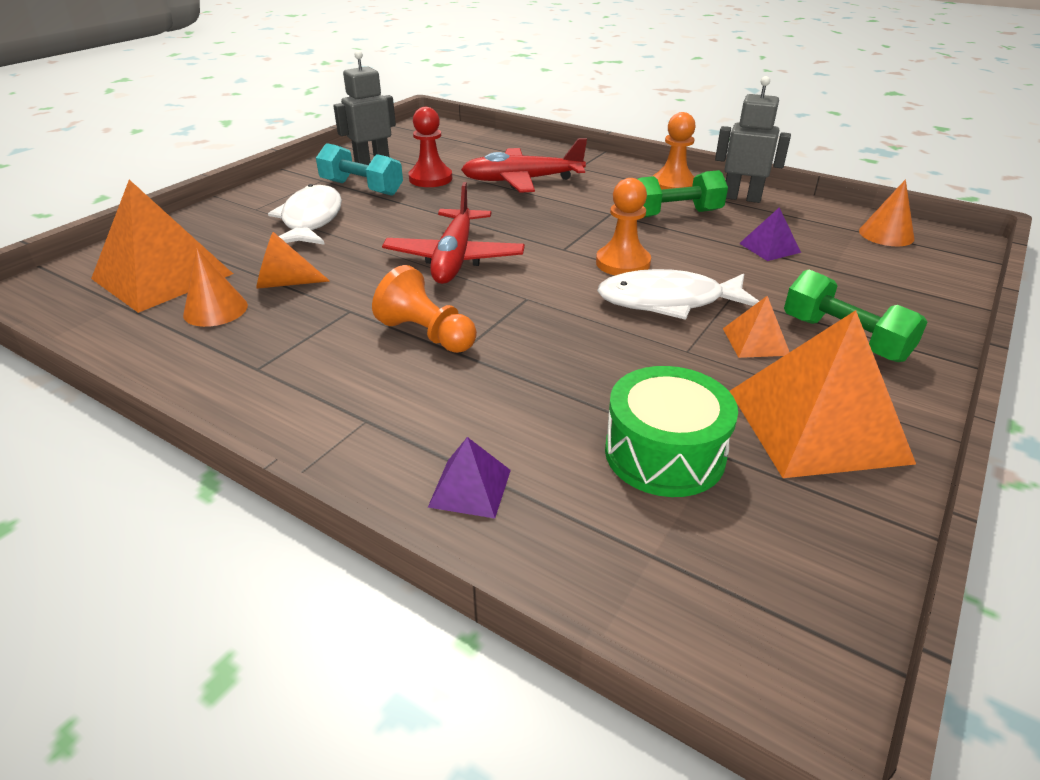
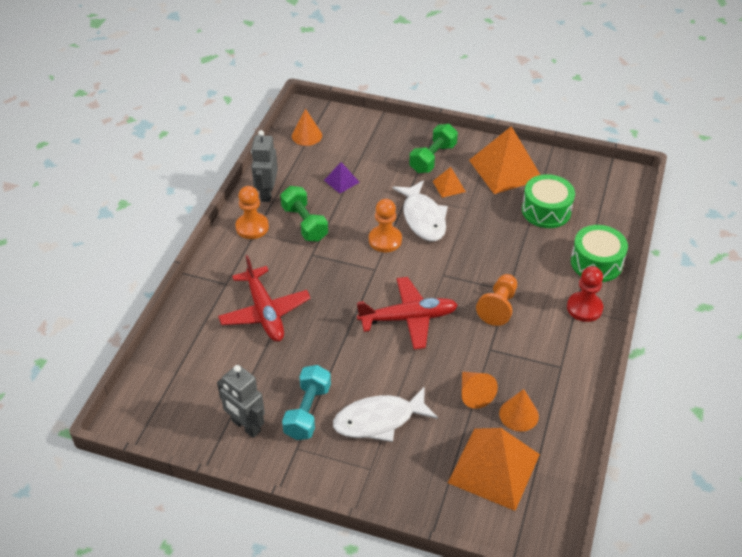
camera: 105 degrees left, 10 degrees up
(430, 179) = (275, 371): red pawn -> red pawn (584, 308)
(470, 488) = (596, 263): purple pyramid -> green drum

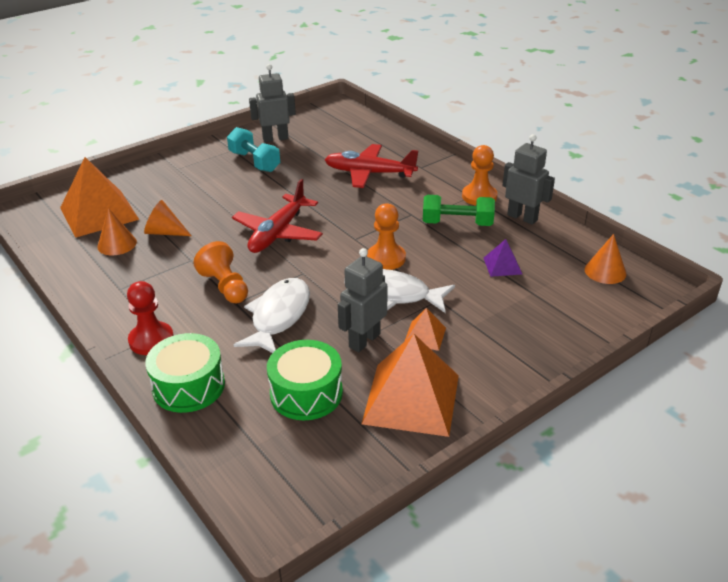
camera: 125 degrees right, 10 degrees down
(379, 420) = (206, 185): white fish -> white fish (278, 316)
(433, 158) = (487, 346): green dumbbell -> none
(480, 209) = (364, 340): none -> grey robot

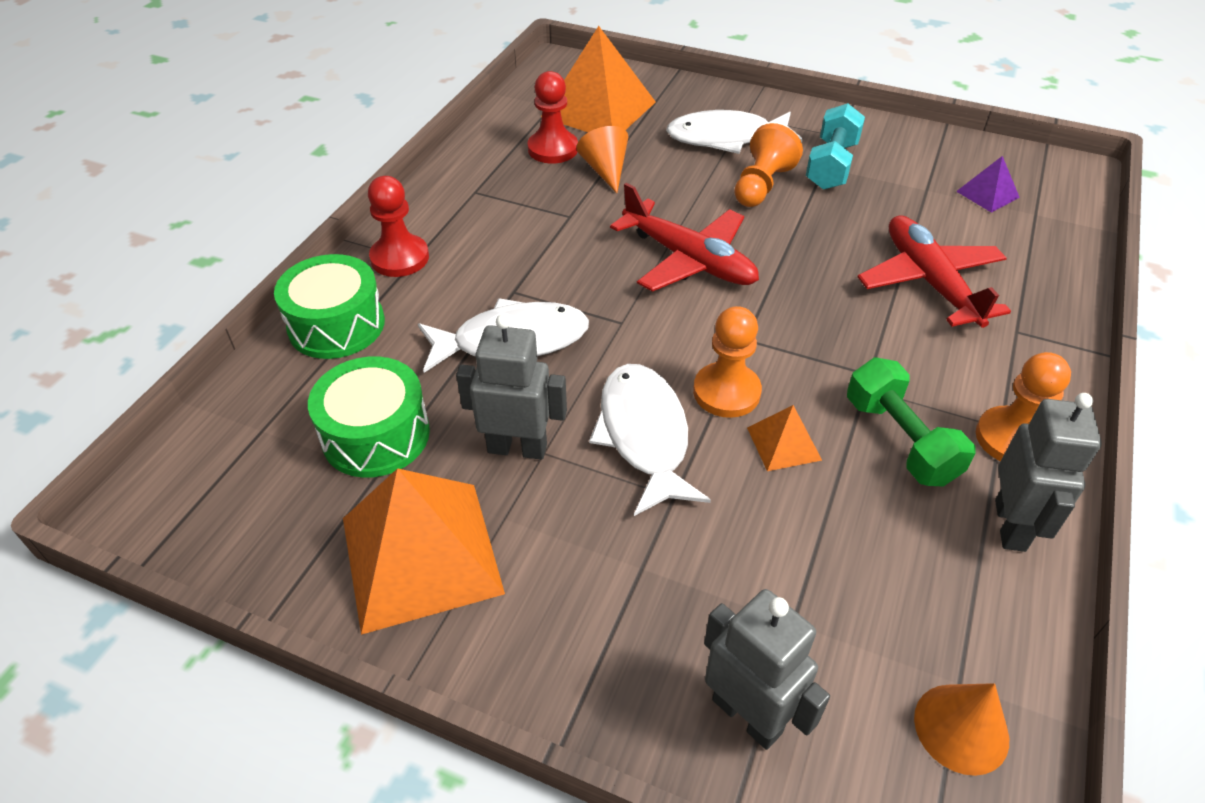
camera: 60 degrees right, 10 degrees up
(117, 244) = (553, 149): orange cone -> red pawn
(189, 182) = (726, 138): none -> white fish
(225, 286) = (538, 267): orange pawn -> orange pawn (761, 185)
(275, 138) = (909, 156): grey robot -> grey robot (747, 715)
(278, 233) = (689, 260): red plane -> red plane turned 135 degrees counterclockwise
(424, 335) = (572, 514): orange pyramid -> orange pyramid (784, 443)
(502, 266) = (834, 548): purple pyramid -> purple pyramid (987, 194)

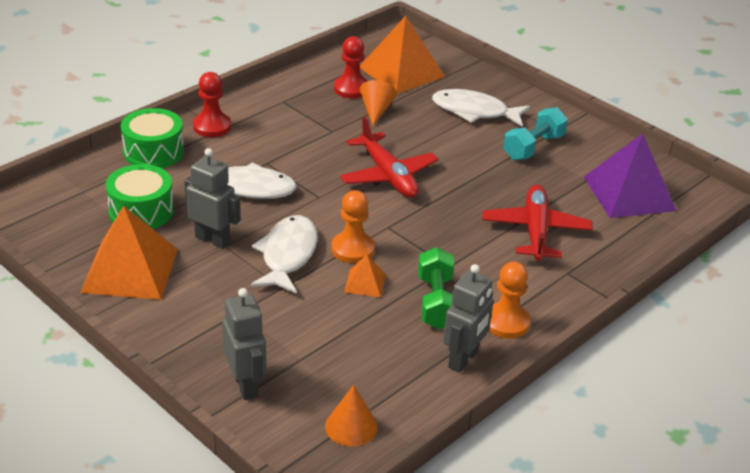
camera: 20 degrees right, 10 degrees down
(761, 185) = (473, 146): orange pawn -> none
(987, 194) = (629, 193): purple pyramid -> purple pyramid, size x2.17

